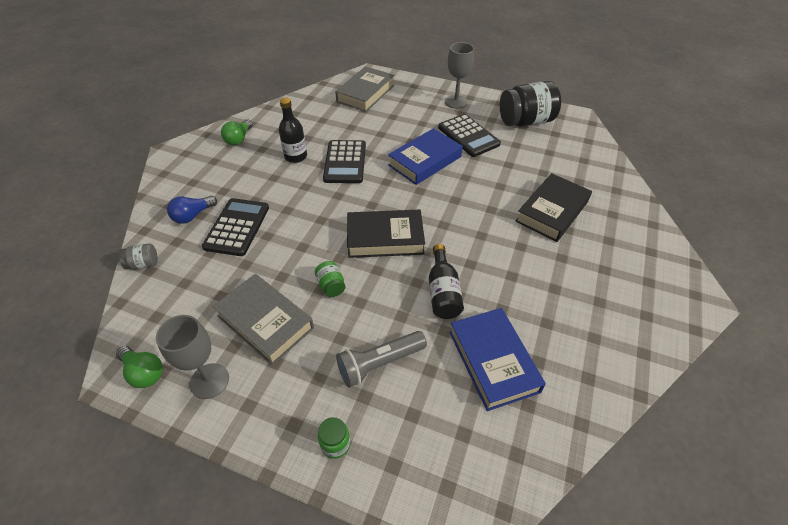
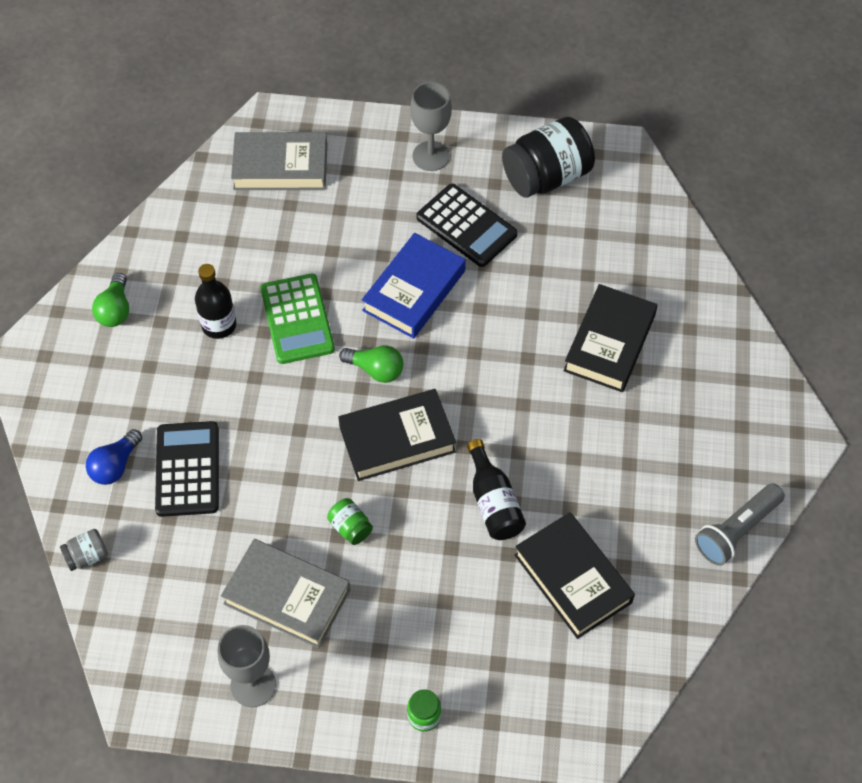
camera: 15 degrees left, 10 degrees up
(144, 372) = (170, 695): green light bulb -> green light bulb (376, 370)
(345, 162) = (297, 319): black calculator -> green calculator
(365, 93) = (280, 167): grey book -> grey book turned 75 degrees clockwise
(380, 363) = (443, 614): grey flashlight -> grey flashlight (737, 530)
(493, 361) = (572, 578): blue book -> black book

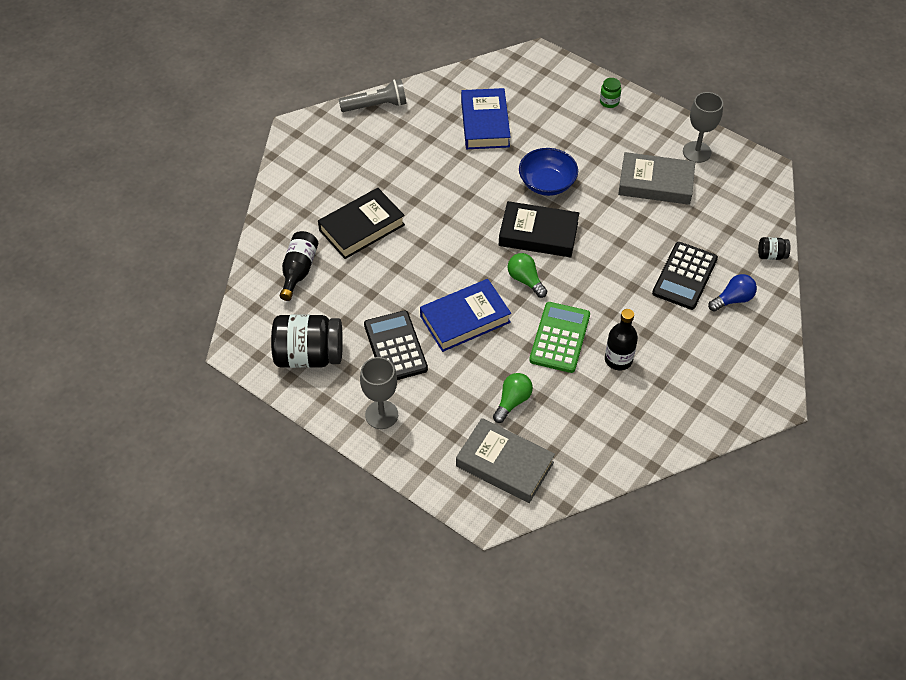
camera: 150 degrees left, 5 degrees down
(87, 556) = (771, 255): grey jar -> black jar
(115, 310) = (691, 407): green light bulb -> green light bulb (512, 401)
(287, 597) = (655, 183): grey book -> grey book turned 45 degrees counterclockwise
(350, 527) = (597, 200): green jar -> none
(430, 521) = (547, 183): none -> blue bowl
(493, 502) = (502, 176): black bottle -> black bottle (298, 270)
(572, 578) = (485, 123): black book -> blue book

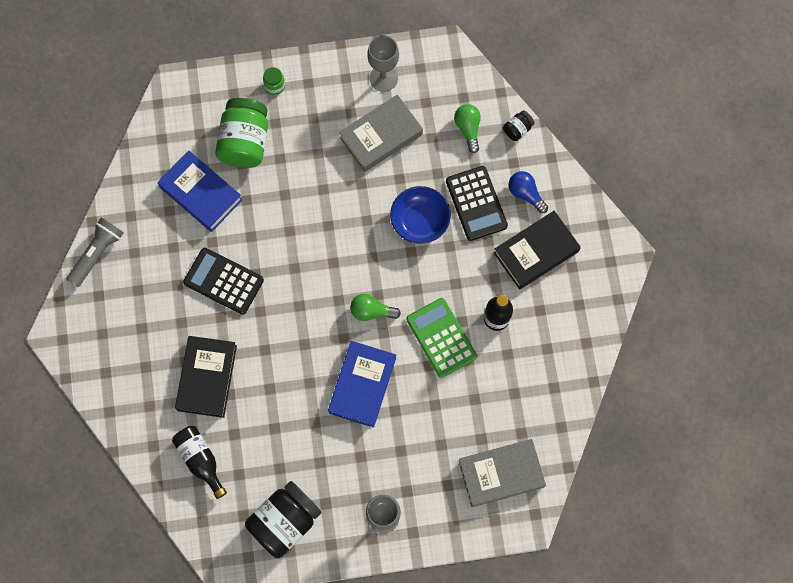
camera: 45 degrees left, 20 degrees up
(395, 347) = (337, 455): black calculator -> black calculator (223, 281)
(512, 401) = (459, 420): green light bulb -> green light bulb (468, 129)
(538, 234) = (341, 261): black book -> black book (536, 252)
(547, 183) = (303, 209): blue bowl -> blue bowl (420, 221)
(550, 117) = (245, 142): none -> green jar
(733, 299) = (525, 194): blue light bulb -> blue light bulb turned 60 degrees counterclockwise

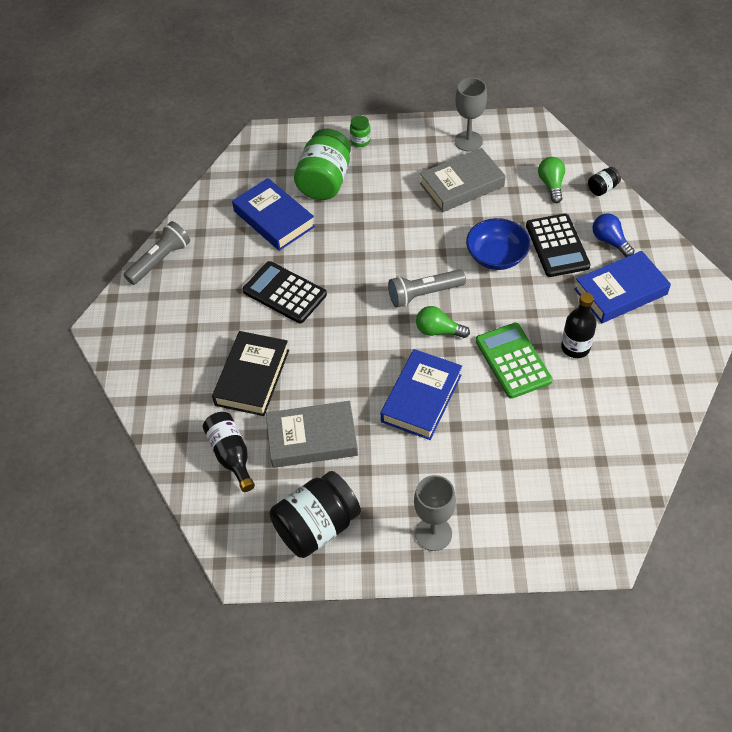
camera: 10 degrees right, 20 degrees down
(355, 271) = (424, 294): none -> grey flashlight
(501, 473) = (576, 500): grey book -> grey book (312, 438)
(536, 252) = (620, 291): black book -> blue book

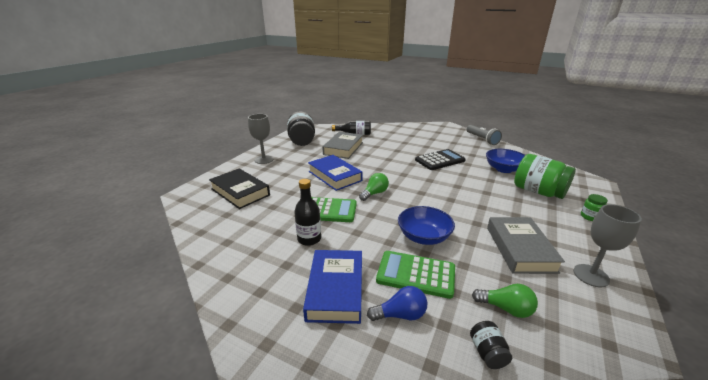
camera: 115 degrees right, 25 degrees down
(252, 377) = (390, 144): black book -> black book (240, 192)
(274, 219) = (504, 169): blue book -> blue bowl
(424, 294) = (408, 197): grey flashlight -> none
(557, 246) = (416, 274): black calculator -> green calculator

